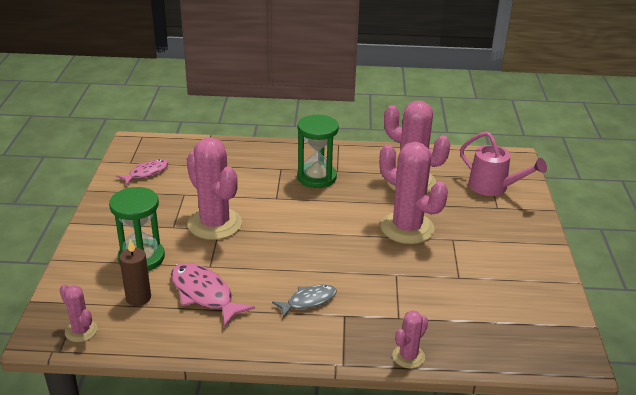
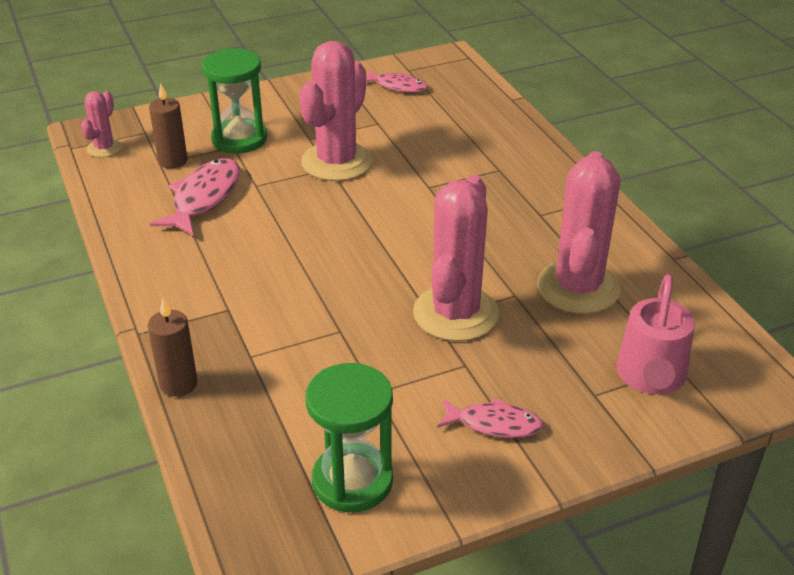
camera: 65 degrees right, 5 degrees up
(308, 301) = (238, 273): grey fish -> none
(316, 177) = (506, 203): green hourglass -> green hourglass (352, 481)
(408, 356) = (178, 384): pink cactus -> brown candle
(504, 245) = (494, 424): none -> pink fish

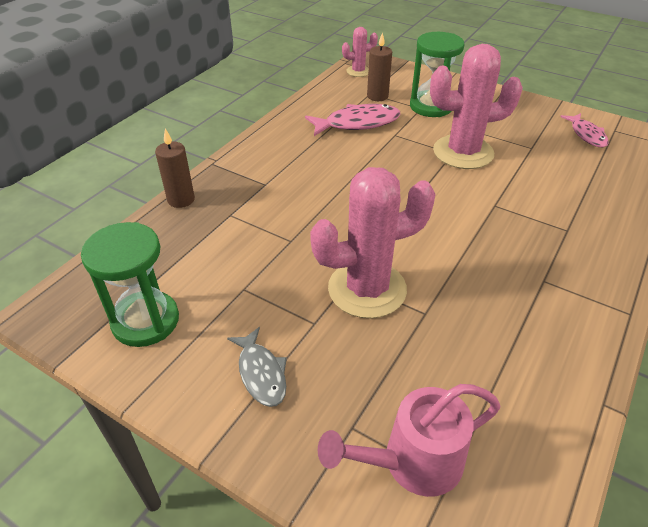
camera: 55 degrees right, 5 degrees up
(494, 424) = (261, 373): pink fish -> grey fish
(578, 287) = (479, 349): pink cactus -> none

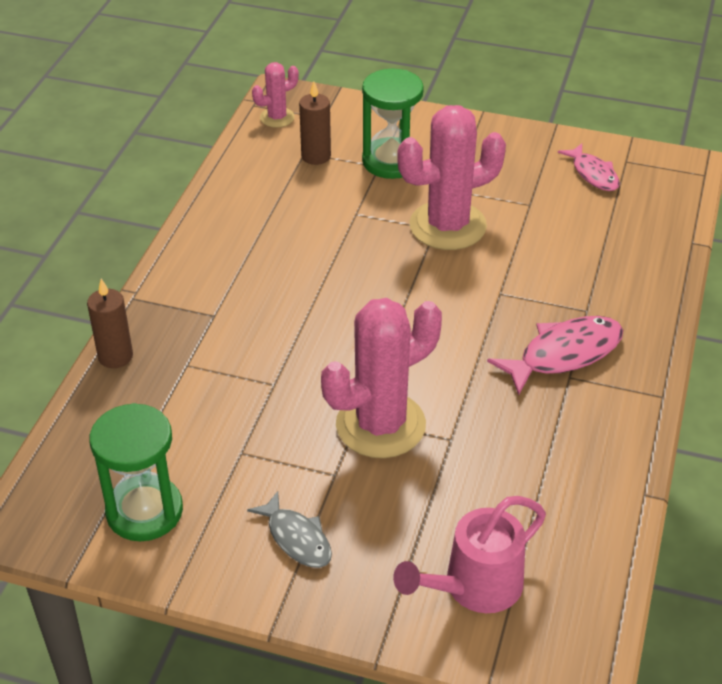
camera: 15 degrees left, 0 degrees up
(357, 123) = (302, 204): pink fish -> pink fish (564, 354)

